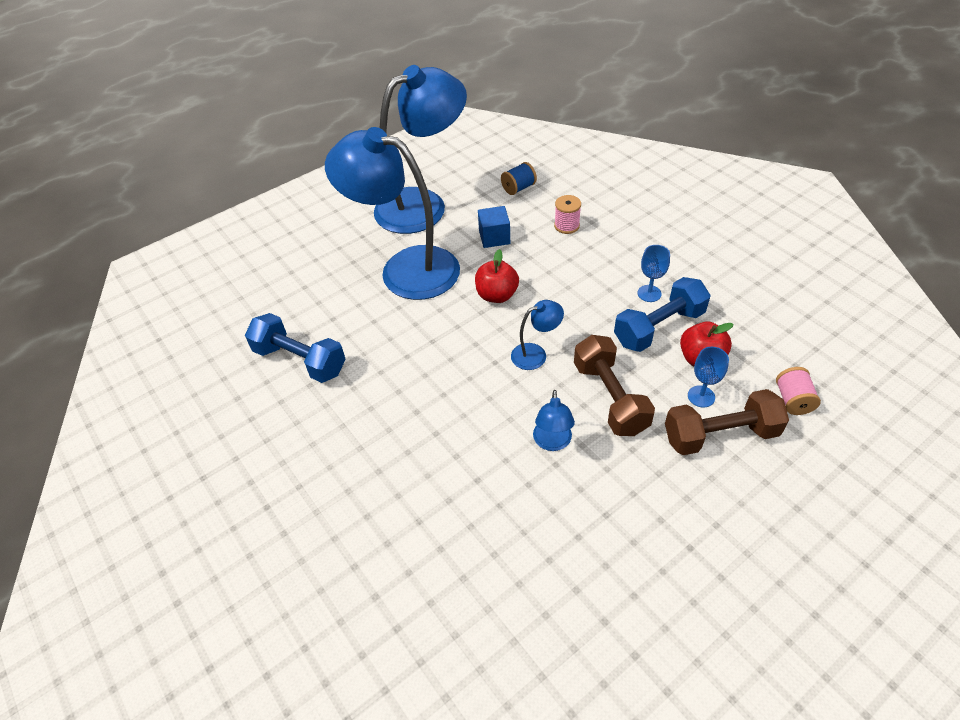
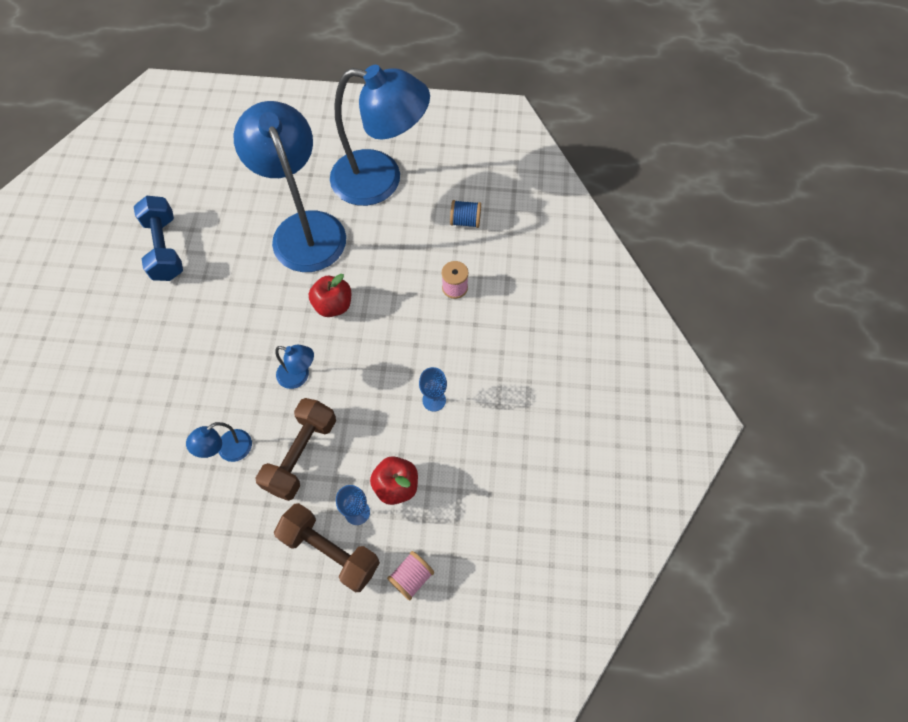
camera: 40 degrees right, 15 degrees up
(494, 237) = (392, 253): blue cube -> none
(659, 327) = (402, 434): blue dumbbell -> none

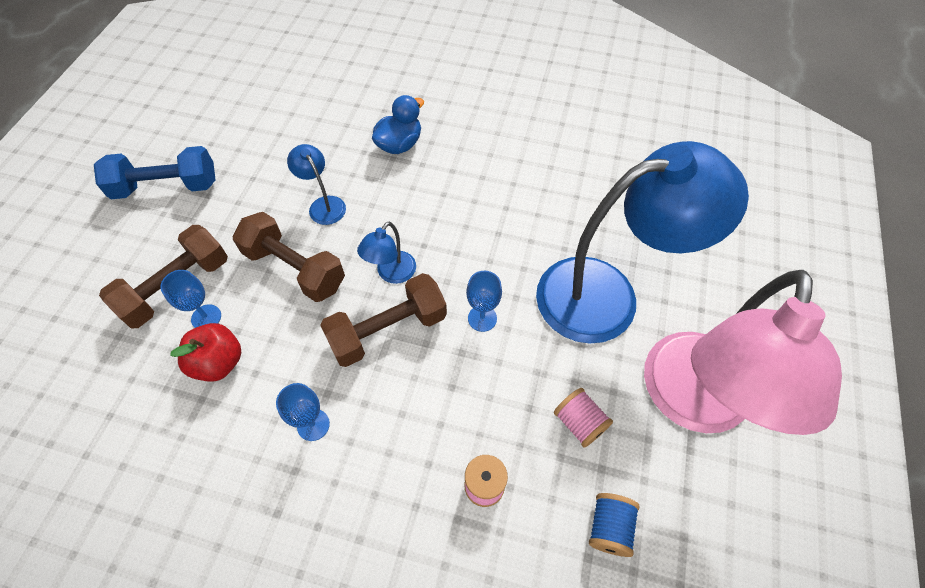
camera: 100 degrees right, 5 degrees down
(150, 401) = (399, 144): none -> blue duck
(165, 248) = (587, 156): blue dumbbell -> blue dumbbell (166, 187)
(333, 305) = (482, 318): red apple -> blue goblet
(351, 367) = (388, 330): none -> brown dumbbell
(381, 180) = (693, 404): blue lamp -> pink lamp
(411, 577) = (108, 364): pink spool -> pink spool (579, 423)

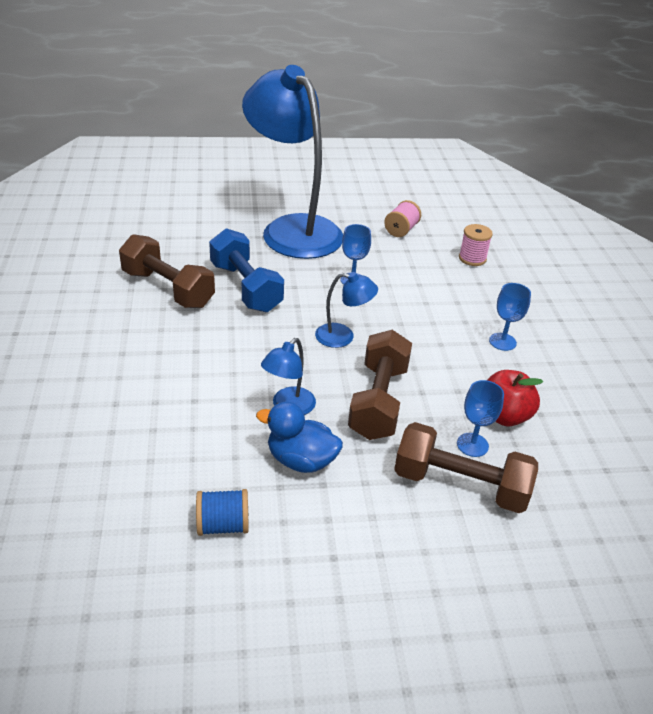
camera: 115 degrees left, 20 degrees down
(166, 187) = (338, 573): blue dumbbell -> blue dumbbell (246, 287)
(388, 330) = (398, 325): brown dumbbell -> brown dumbbell (168, 289)
(399, 144) = (172, 374): blue duck -> blue duck (301, 460)
(609, 527) = (454, 214): blue spool -> blue spool (223, 525)
(693, 404) = (355, 193): pink lamp -> none

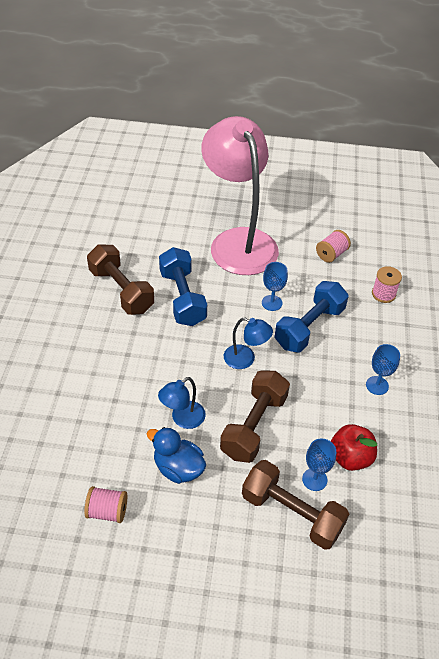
camera: 15 degrees right, 10 degrees up
(223, 525) = (107, 511): blue spool -> pink spool
(293, 229) = (238, 241): blue lamp -> pink lamp
(404, 297) = (309, 327): none -> blue dumbbell

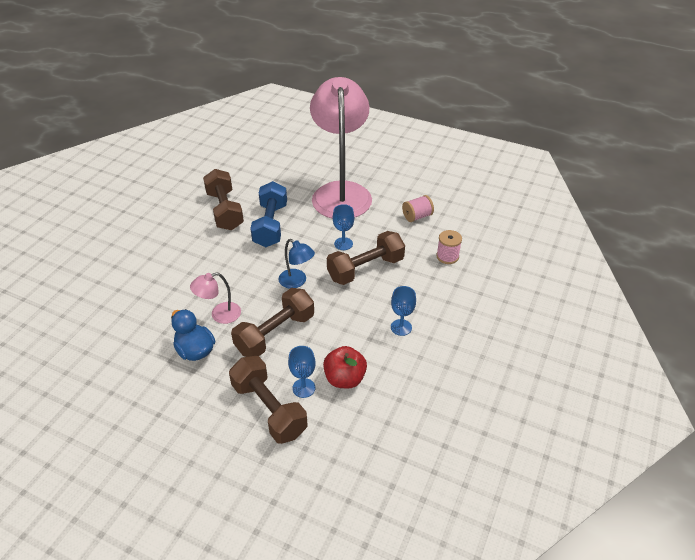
camera: 20 degrees right, 5 degrees down
(107, 511) = (122, 368): pink spool -> none
(182, 419) = (219, 315): blue lamp -> pink lamp
(309, 327) = (365, 269): blue dumbbell -> brown dumbbell

